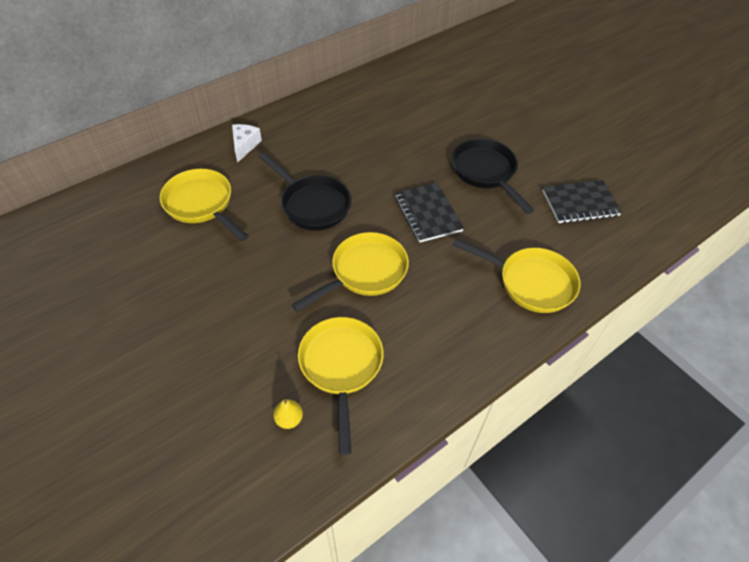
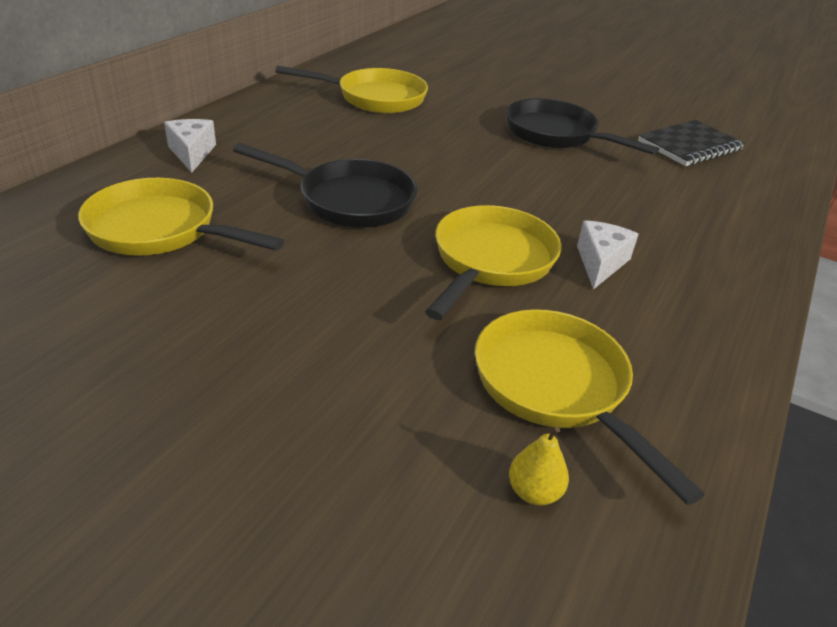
camera: 25 degrees left, 15 degrees down
(428, 214) = (521, 183): black notebook -> none
(430, 291) = (600, 263): none -> white cheese
(530, 282) = (713, 228): yellow pan -> yellow pan (375, 98)

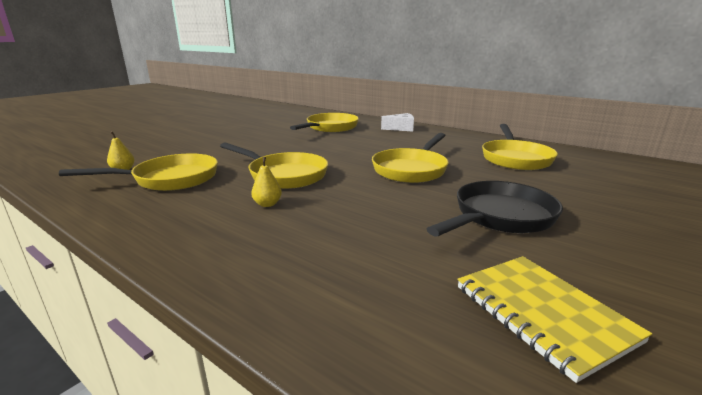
camera: 100 degrees right, 15 degrees down
(349, 200) = (356, 151): black pan -> none
(434, 162) = (411, 169): none -> yellow pan
(600, 263) = (267, 204): white cheese -> yellow pear
(689, 146) = (542, 313): black notebook -> yellow notebook

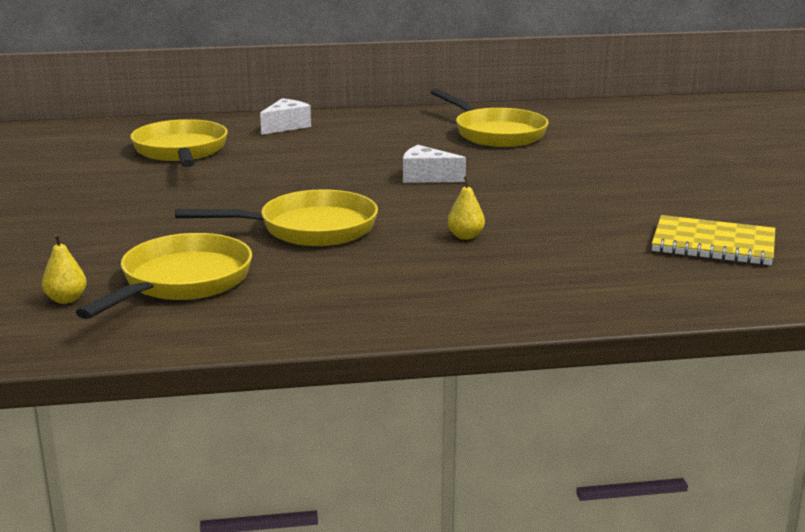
camera: 45 degrees left, 0 degrees up
(267, 204) = (379, 259): yellow pear -> yellow pear (465, 236)
(411, 169) = (426, 177): yellow pan -> white cheese
(500, 217) = (588, 196): black pan -> none

